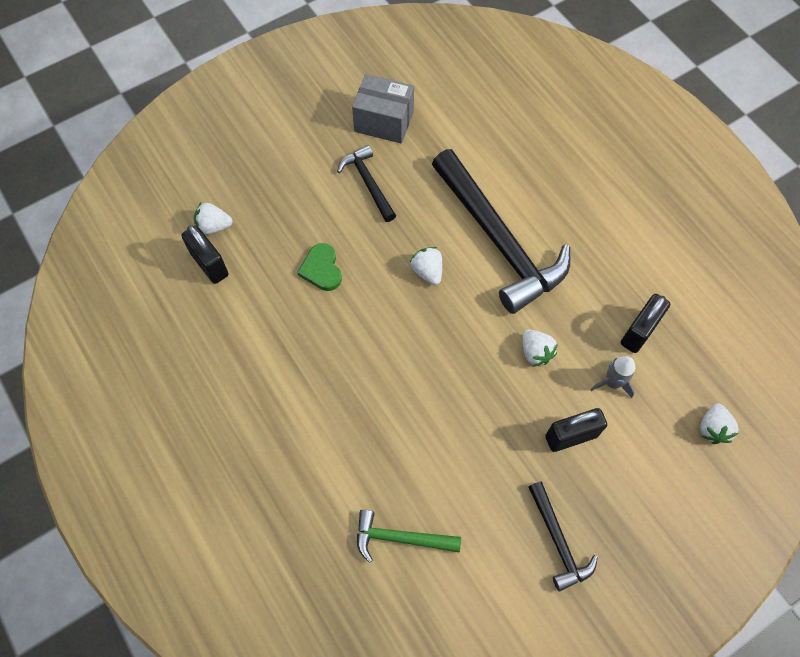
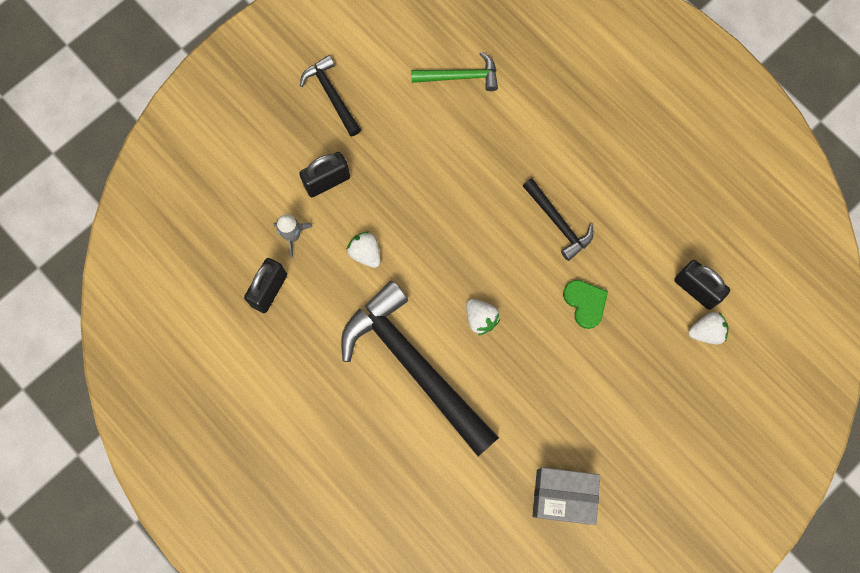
camera: 170 degrees right, 10 degrees up
(368, 183) = (561, 412): black hammer -> black hammer (558, 223)
(712, 428) = (201, 209): white strawberry -> none

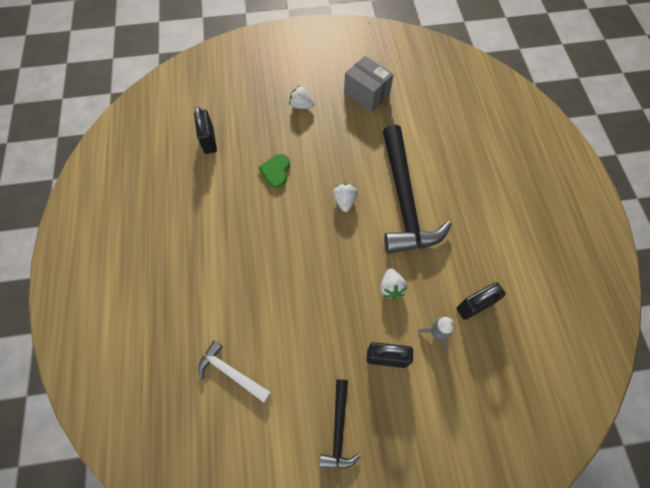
camera: 145 degrees left, 10 degrees down
(460, 77) = (231, 372): green hammer -> white hammer
(558, 223) = (252, 225): black hammer -> none
(706, 331) = (224, 118): white strawberry -> white strawberry (301, 105)

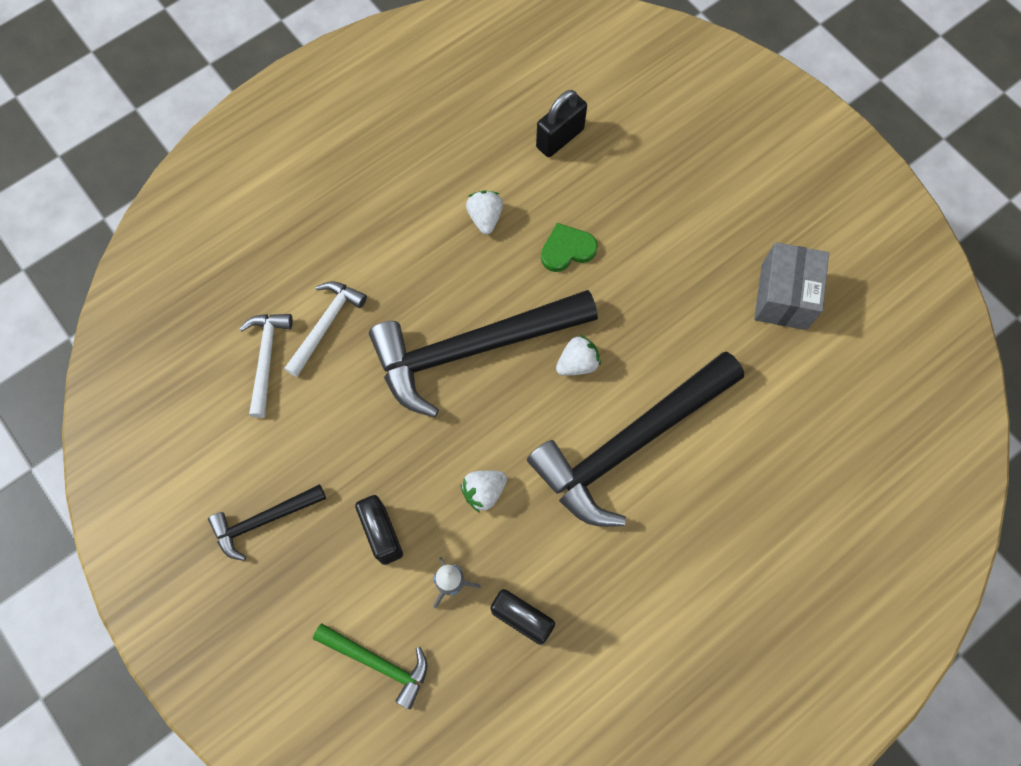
camera: 60 degrees right, 5 degrees up
(233, 323) = (326, 325): none -> white hammer
(301, 105) = (698, 219): white strawberry -> white strawberry (485, 218)
(302, 249) = (472, 349): none -> black hammer
(464, 401) = (378, 663): none -> green hammer

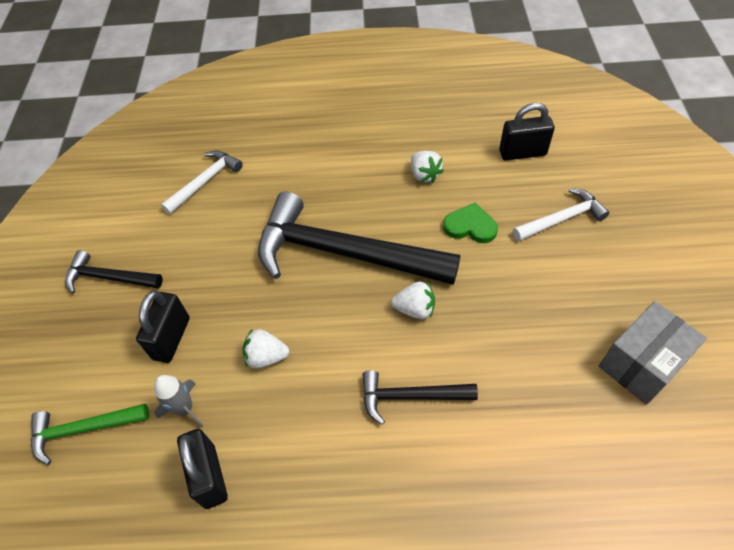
camera: 40 degrees right, 15 degrees down
(326, 325) = (260, 182): white hammer -> white hammer (562, 219)
(378, 663) = (83, 429): green hammer -> green hammer turned 105 degrees clockwise
(485, 218) = (424, 175): white strawberry -> white strawberry turned 120 degrees clockwise
(630, 443) = (410, 396): black hammer -> black hammer, size x0.49

